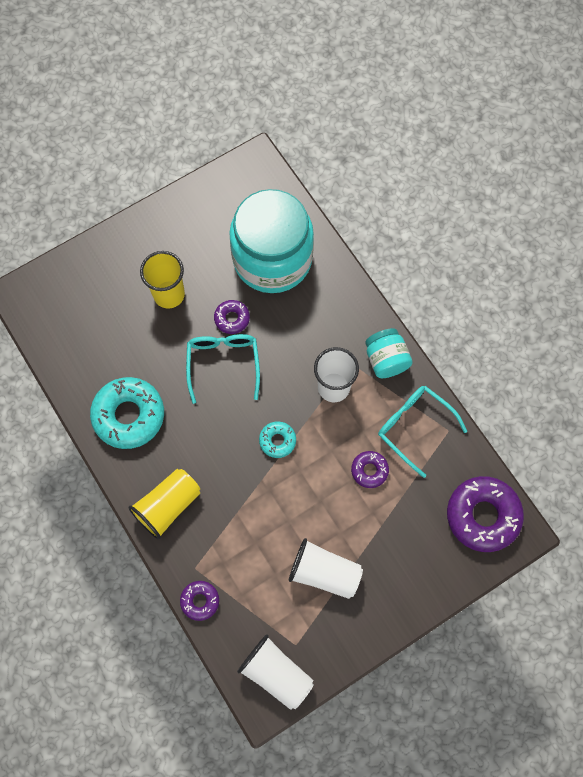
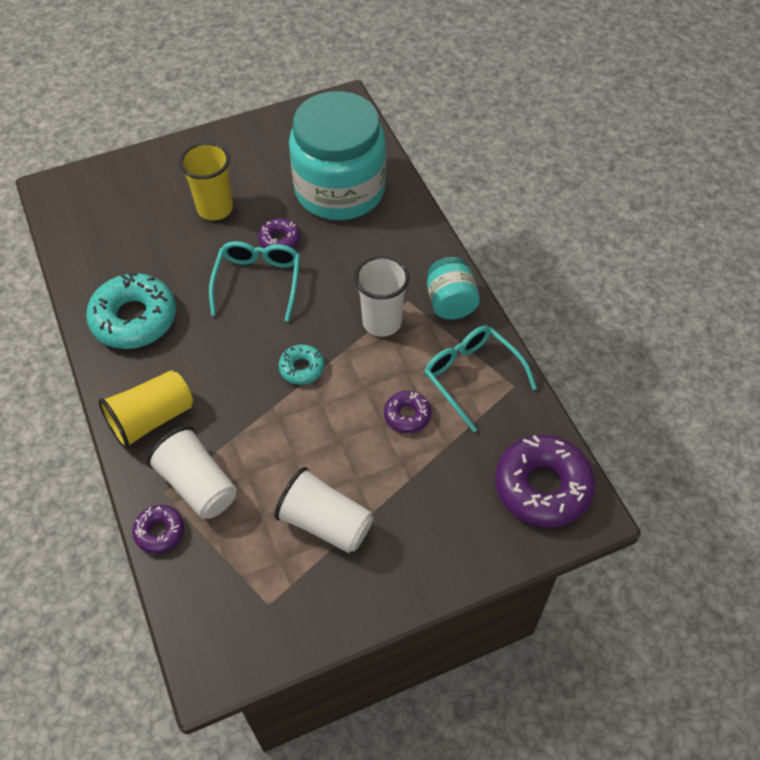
camera: 10 degrees right, 15 degrees down
(276, 673) = (234, 636): white cup -> white cup (197, 485)

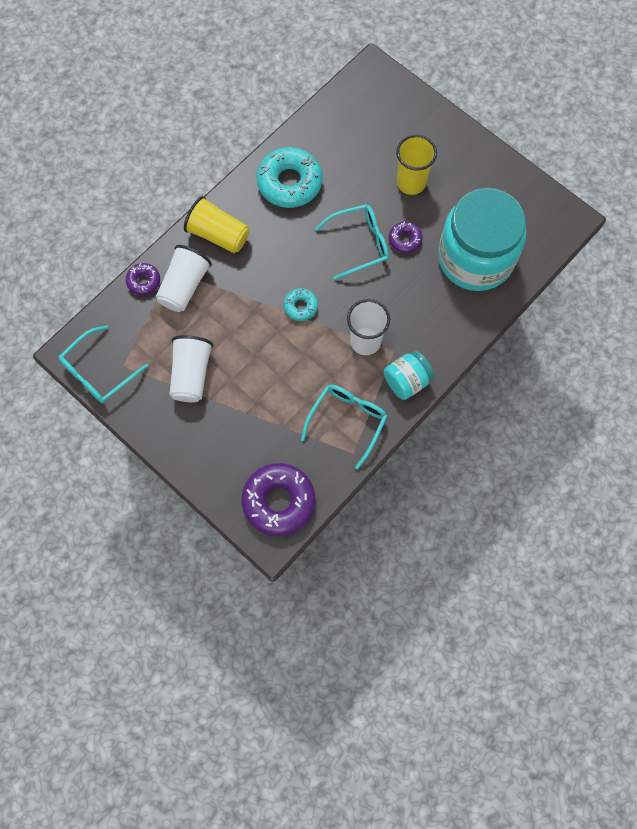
camera: 65 degrees right, 15 degrees up
(259, 642) = (98, 372): none -> turquoise glasses
(407, 415) = (295, 391): purple donut -> none

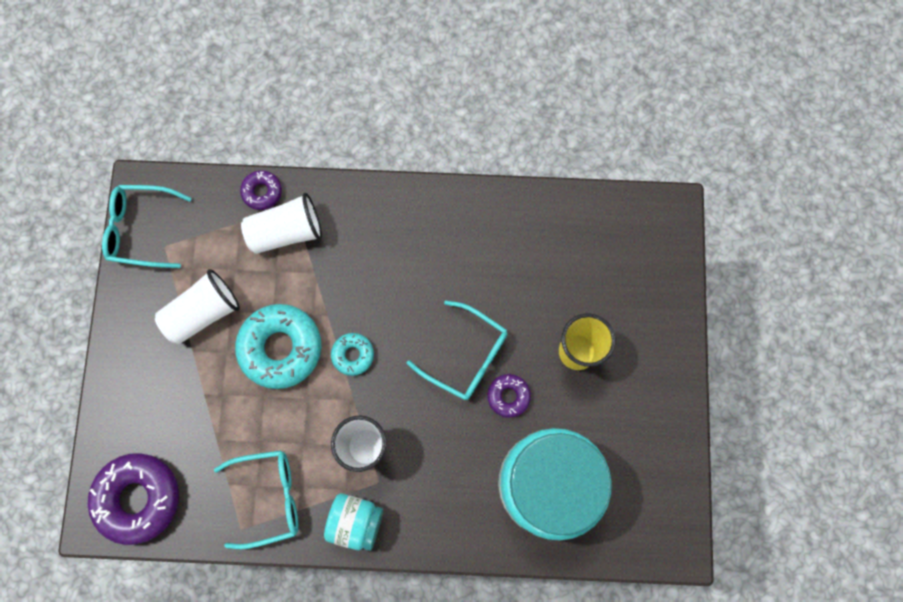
camera: 50 degrees right, 5 degrees up
(218, 235) = (364, 217): yellow cup -> none
(289, 183) = (475, 236): turquoise donut -> turquoise donut (281, 348)

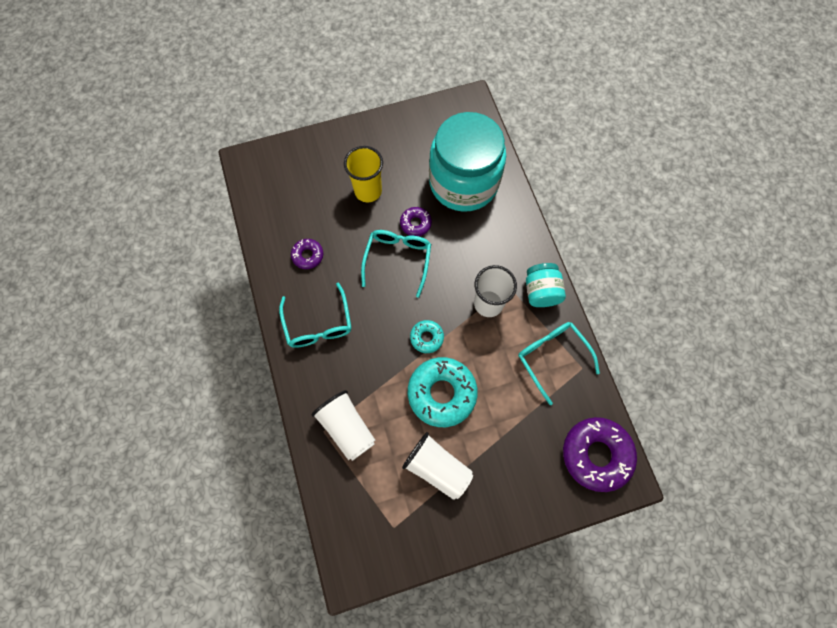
camera: 110 degrees left, 5 degrees down
(141, 229) = (386, 556): turquoise glasses -> turquoise glasses (318, 324)
(262, 192) = (319, 462): purple donut -> purple donut (308, 255)

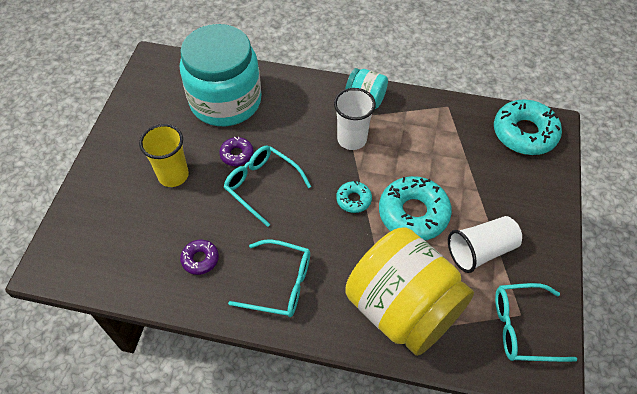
camera: 60 degrees left, 15 degrees down
(347, 427) = (403, 308): white cup -> yellow jar
(551, 357) = (426, 120): turquoise glasses -> turquoise glasses (522, 327)
(596, 454) = (524, 133): purple donut -> turquoise donut

